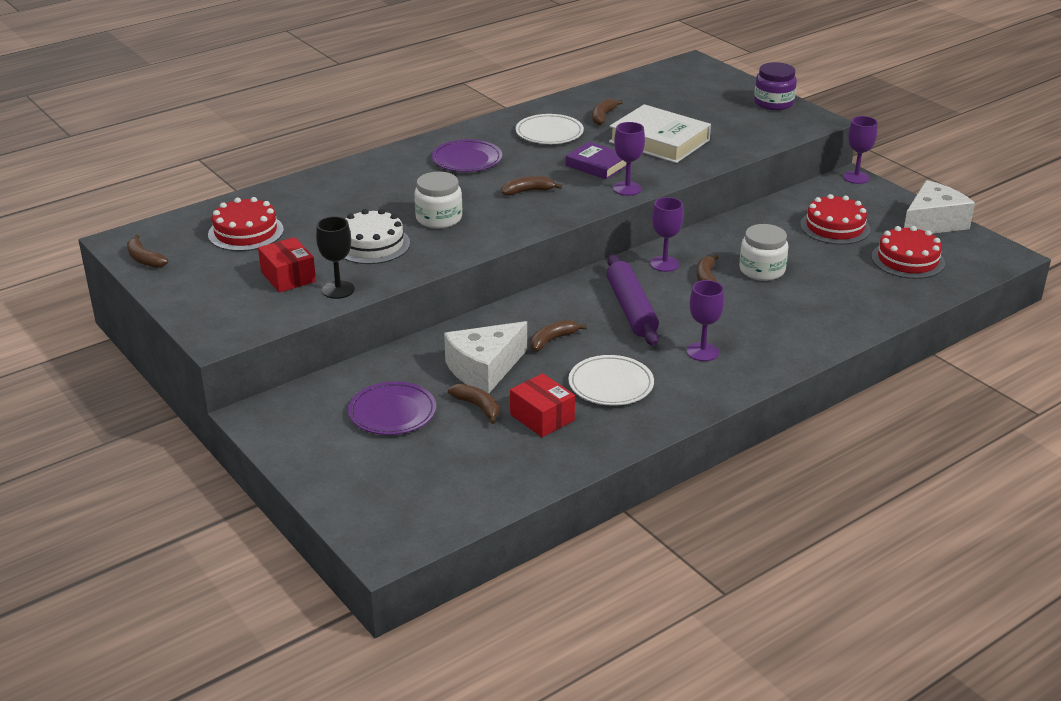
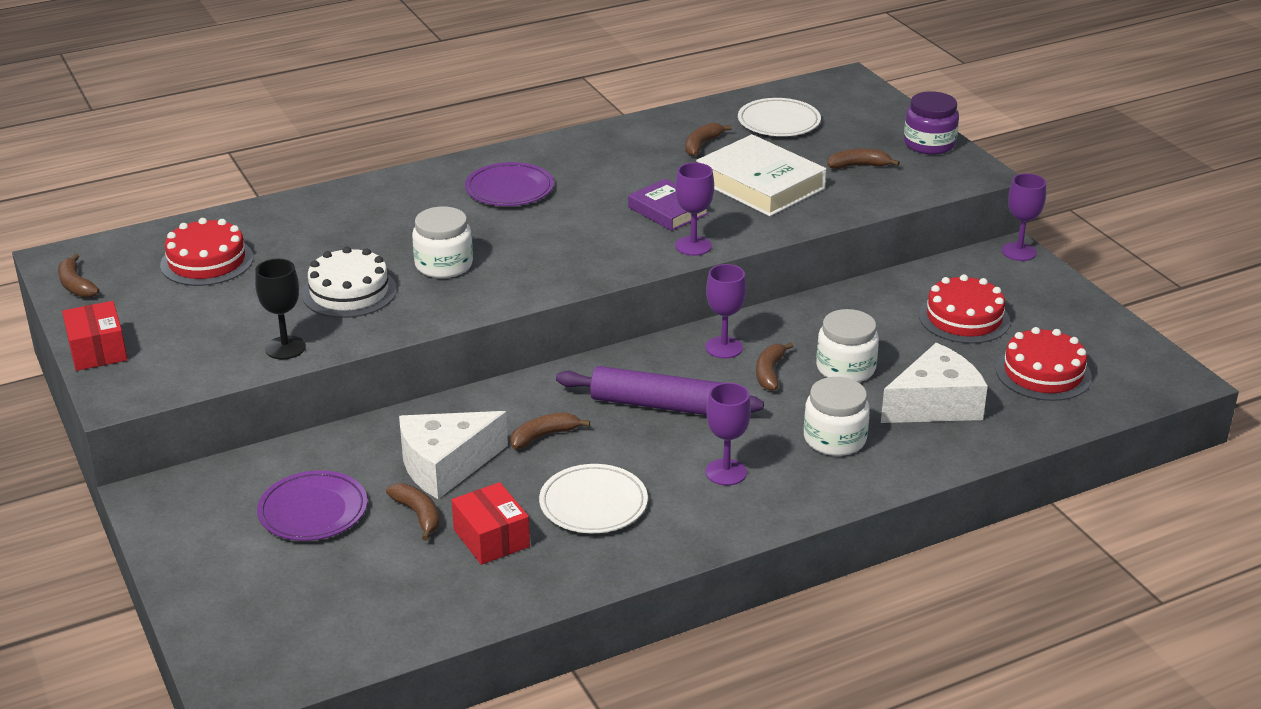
camera: 10 degrees right, 0 degrees up
(288, 277) = (233, 325): red box -> red box (97, 350)
(528, 191) = (567, 238): brown banana -> brown banana (859, 166)
(549, 133) = (626, 162): white plate -> white plate (779, 122)
(631, 309) = (658, 404): purple rolling pin -> purple rolling pin turned 75 degrees counterclockwise
(774, 320) = (834, 439): none -> white jar
(932, 223) = (1097, 324): white cheese -> white cheese (935, 404)

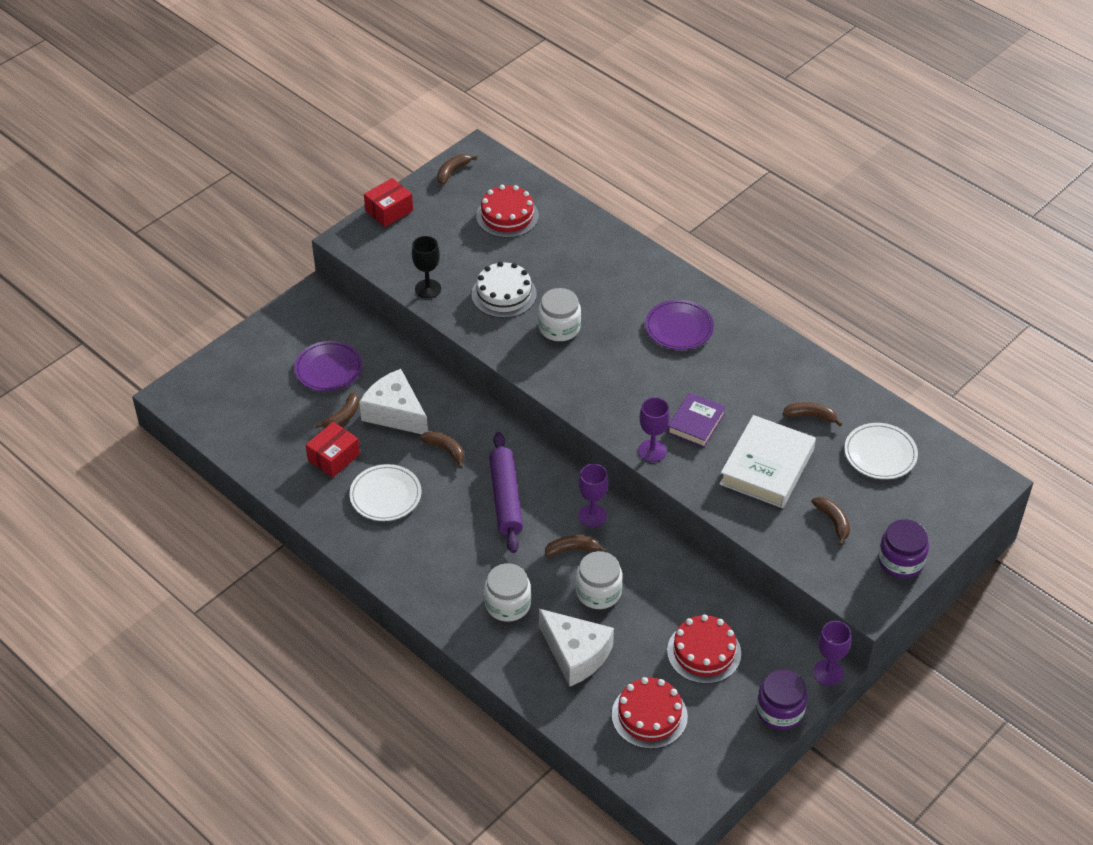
camera: 70 degrees right, 15 degrees up
(726, 472) = (445, 553): purple goblet -> none
(1061, 290) = (780, 711): none -> purple jar

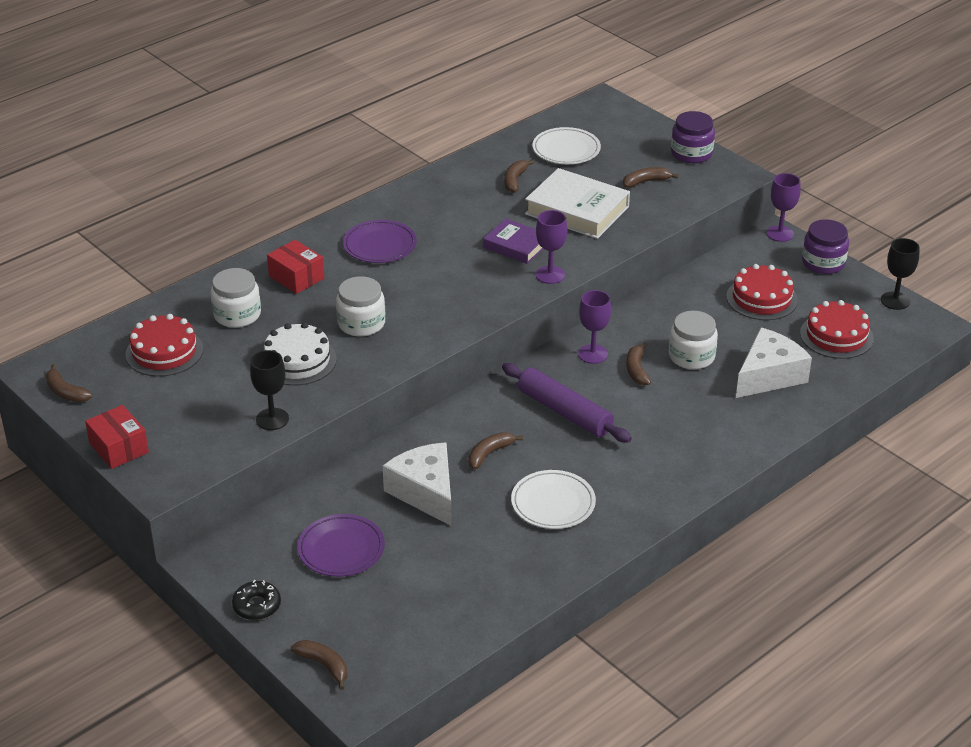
camera: 85 degrees left, 10 degrees down
(269, 329) = (257, 606): none -> black donut
(334, 457) = (489, 545): red box -> red box (296, 277)
(342, 417) = (425, 537): brown banana -> brown banana (324, 665)
(395, 413) = (425, 492): white cheese -> white cheese turned 105 degrees clockwise
(506, 498) = (565, 412): purple rolling pin -> purple rolling pin turned 45 degrees clockwise
(508, 604) = (707, 417): white jar -> white jar (237, 315)
(720, 774) = (895, 301): none -> black goblet

